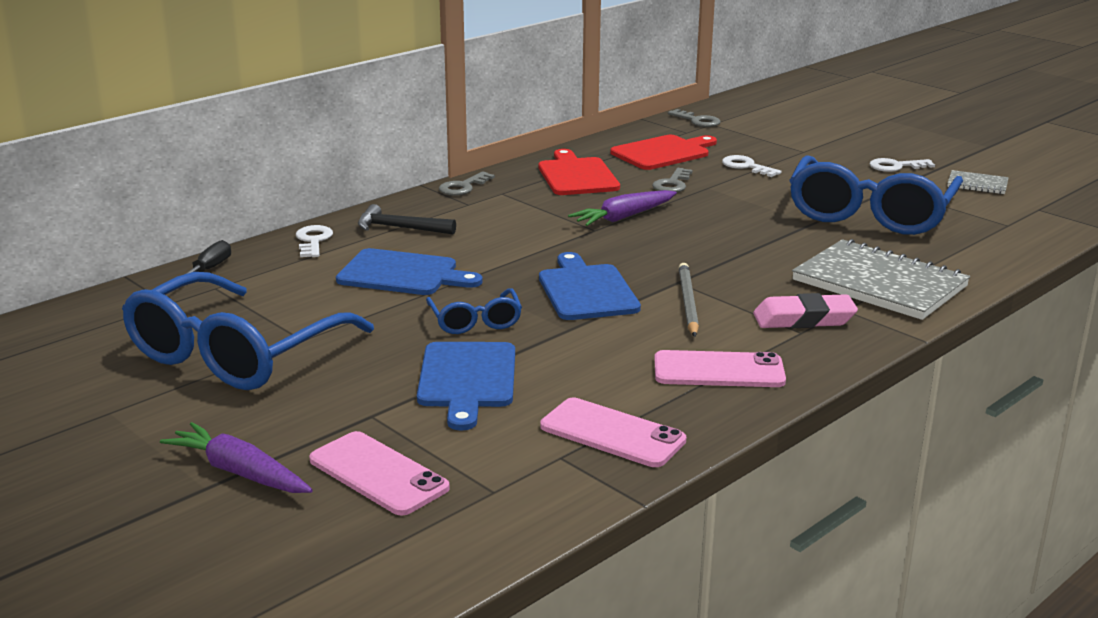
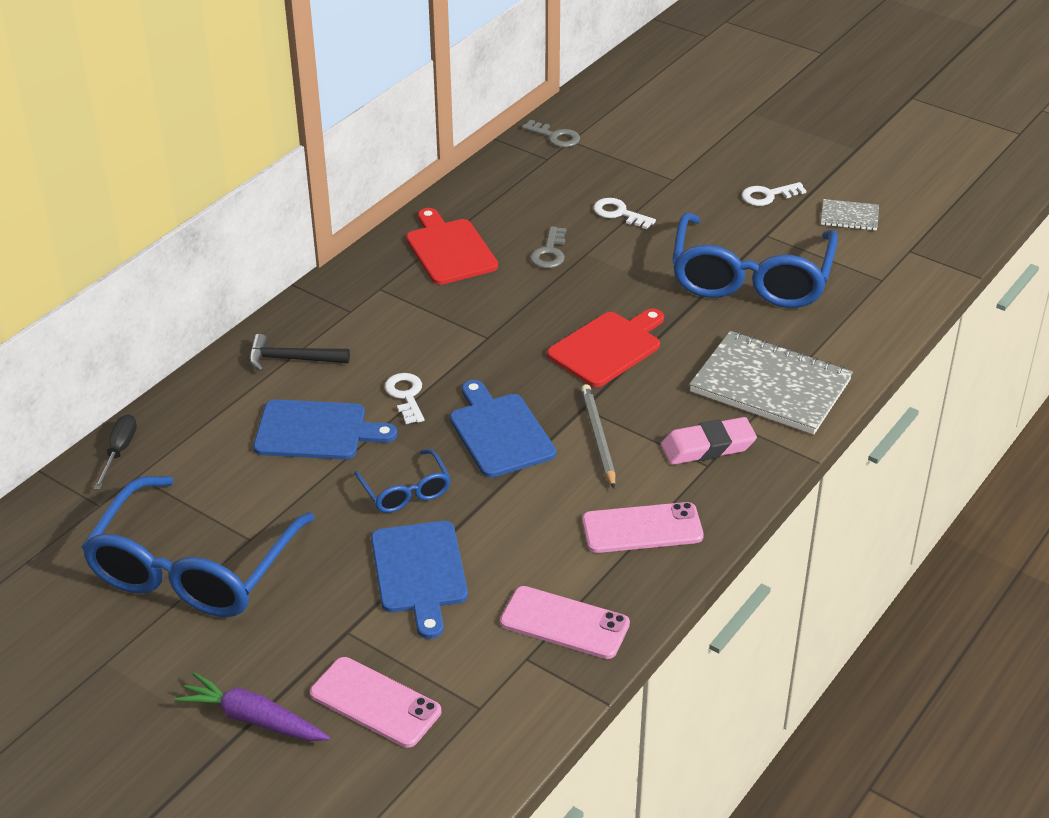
camera: 10 degrees left, 15 degrees up
(313, 241) = (210, 391): white key -> white key (406, 395)
(463, 187) = (337, 283): grey key -> none
(623, 217) = (511, 314): purple carrot -> none
(663, 153) = (530, 199): red cutting board -> red cutting board (608, 347)

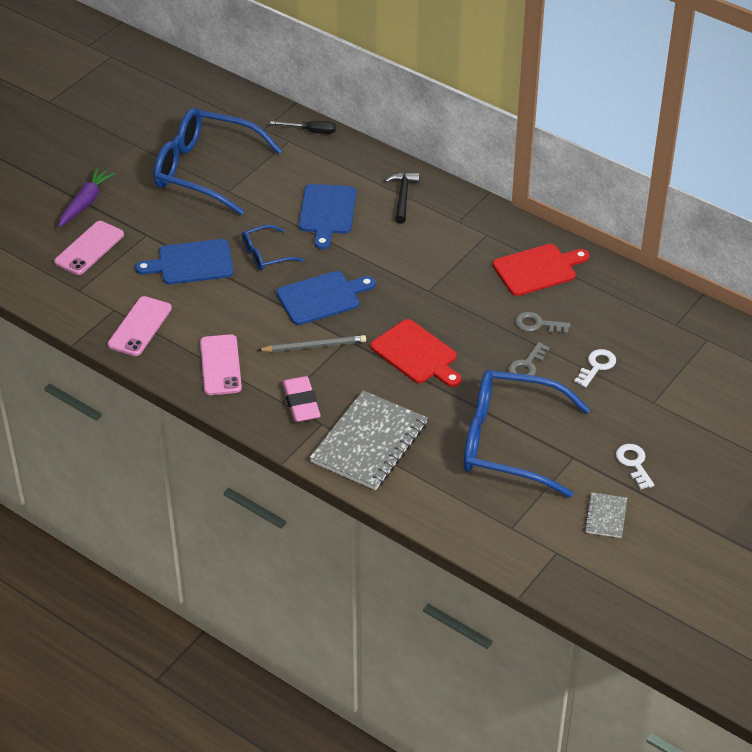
camera: 90 degrees right, 5 degrees up
(406, 395) = (362, 252): white key -> none
(555, 137) = (711, 330): grey key -> grey key (527, 365)

